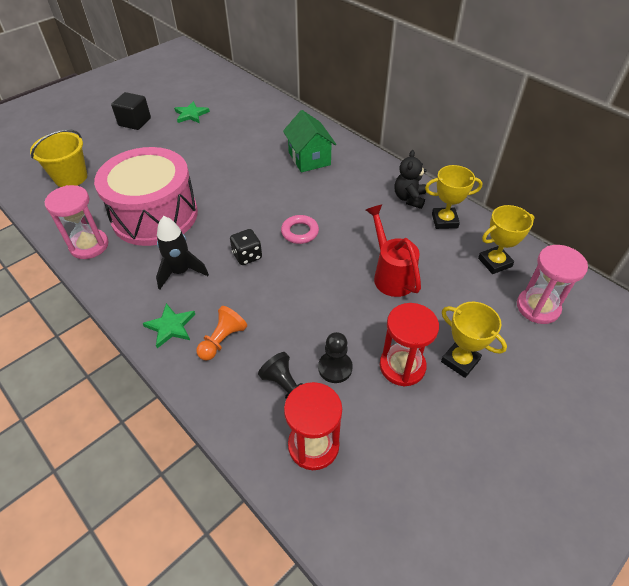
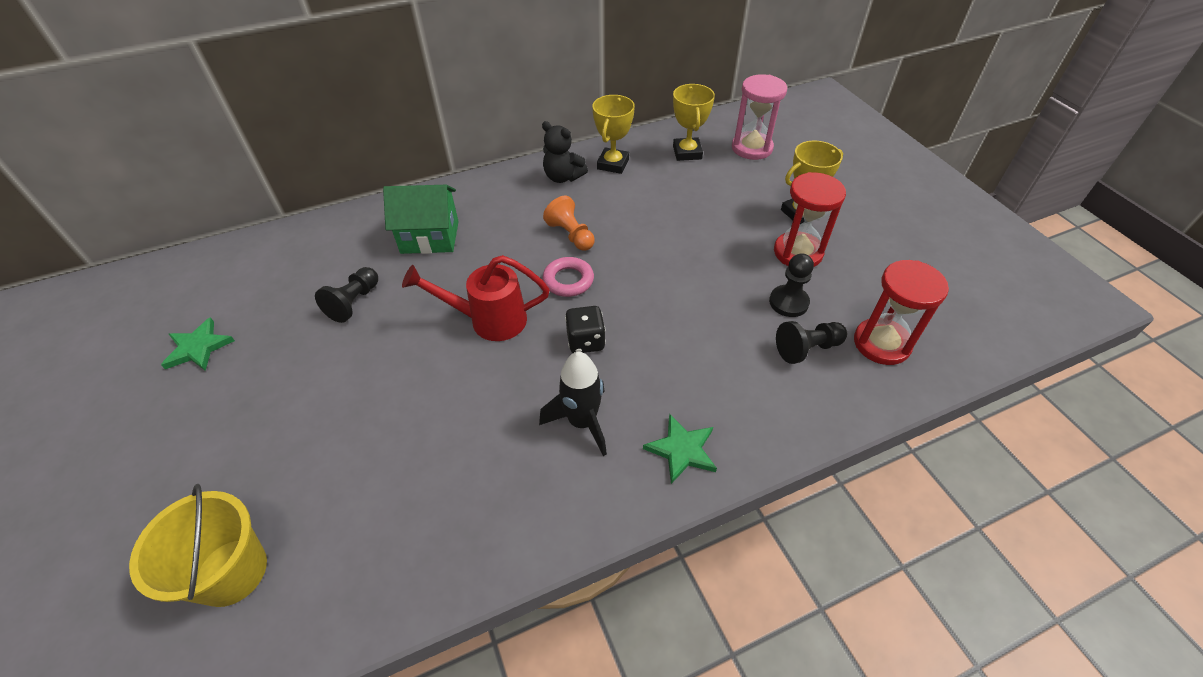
camera: 70 degrees left, 0 degrees up
(89, 245) = (457, 549): pink hourglass -> none
(135, 122) = (139, 437): black cube -> none
(155, 215) = (437, 439): pink drum -> none
(222, 340) = (722, 395): orange pawn -> orange pawn (571, 235)
(241, 150) = (354, 302): none -> black pawn
(390, 274) = (673, 225): red watering can -> red watering can (488, 320)

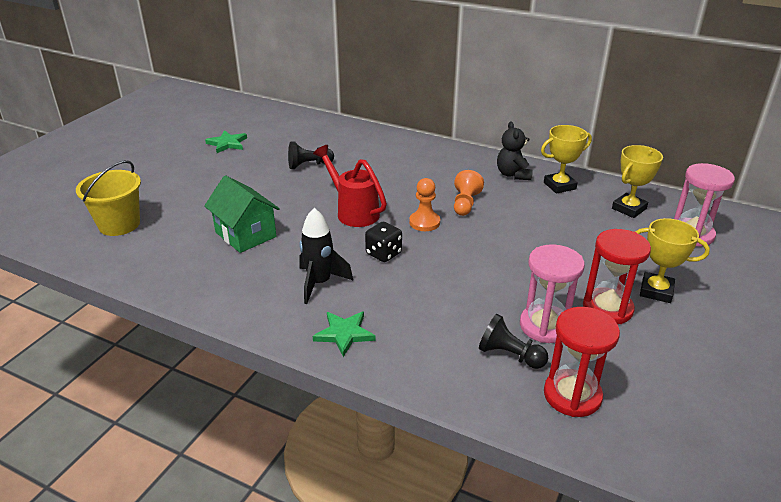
camera: 50 degrees right, 15 degrees down
(430, 237) = (388, 160): green house -> green house (245, 234)
(568, 280) = (424, 222): pink ring -> orange pawn
(788, 302) = (545, 326): black pawn -> pink hourglass

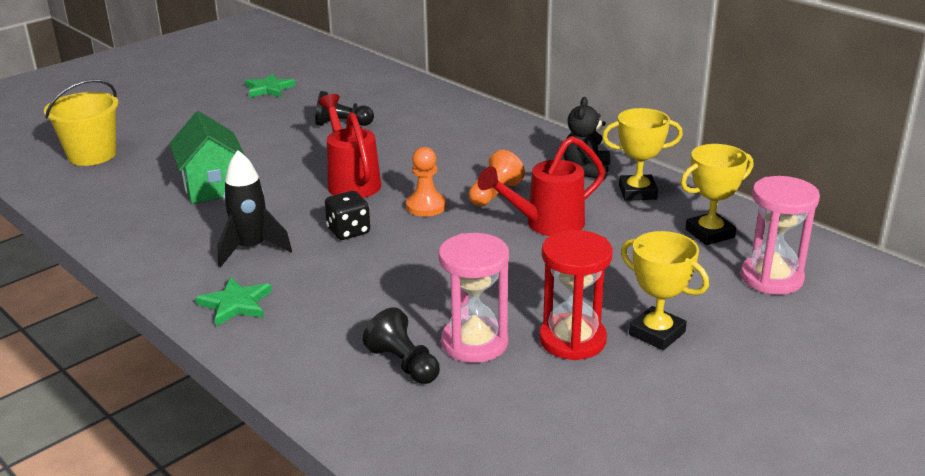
camera: 20 degrees right, 5 degrees down
(519, 222) = (545, 225): none -> red watering can
(572, 395) = (441, 421): red hourglass -> none

